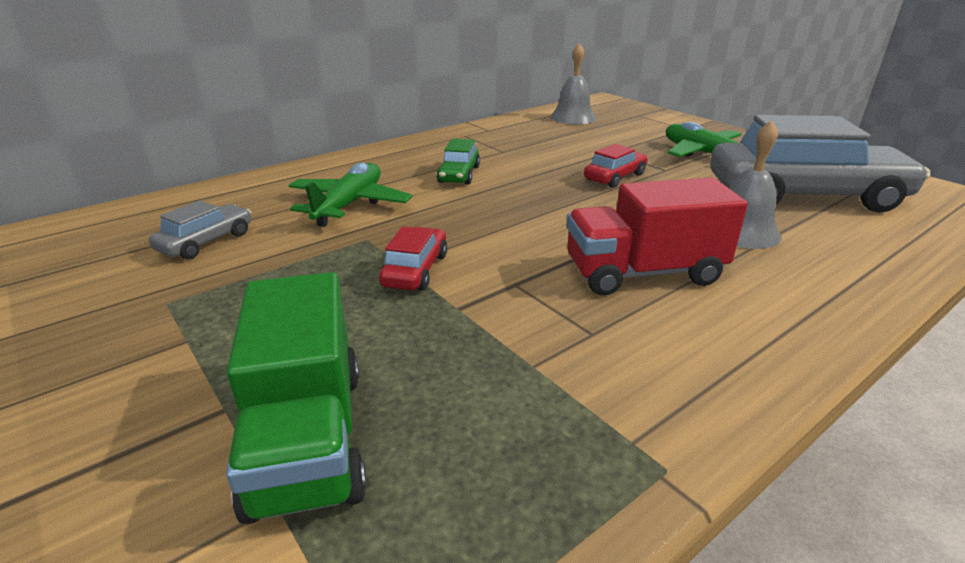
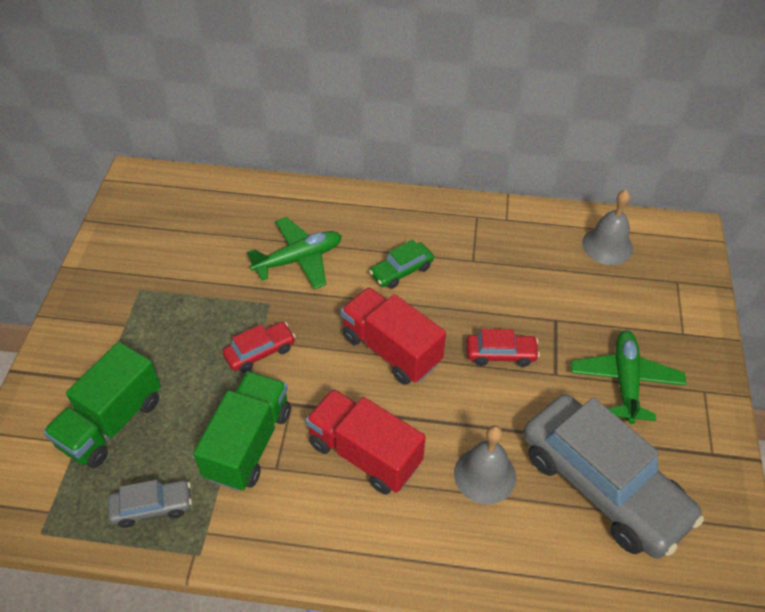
camera: 45 degrees right, 20 degrees up
(206, 242) = (197, 245): grey car -> grey car (152, 507)
(528, 335) = (248, 443): none -> green truck
(535, 211) = (391, 349): none -> red truck

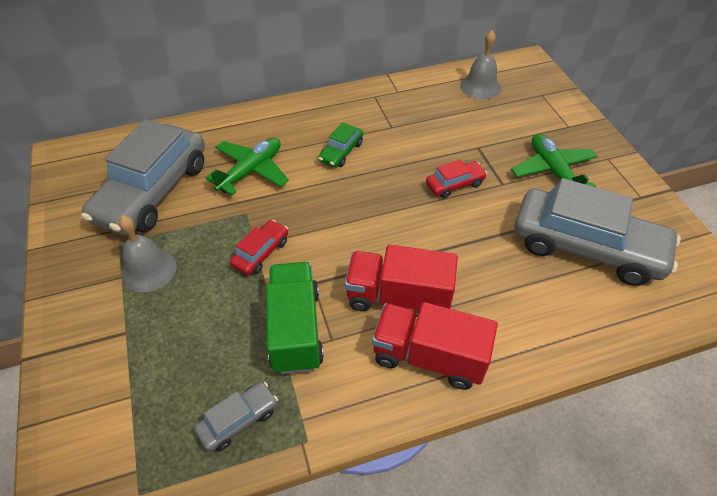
camera: 25 degrees left, 0 degrees up
(111, 423) = (156, 364): green truck -> none
(195, 247) = (153, 192): none -> grey car
(391, 349) = (369, 211): red truck -> red truck (428, 357)
(485, 475) = (500, 275): grey bell -> grey bell (149, 270)

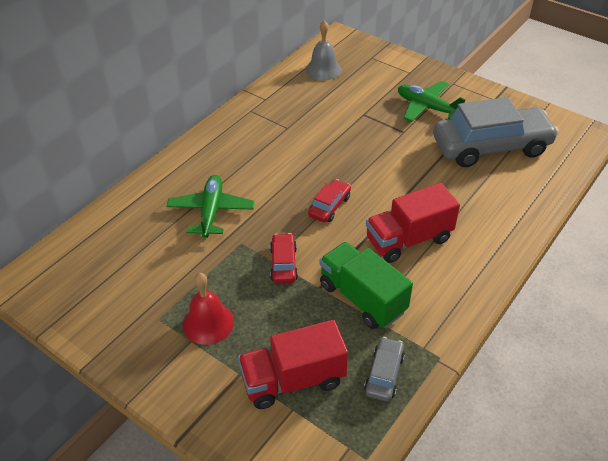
camera: 35 degrees left, 5 degrees down
(149, 270) = (208, 323): grey bell -> red bell
(153, 192) = (144, 268): grey car -> none
(341, 152) = (268, 163): green car -> none
(428, 357) = (462, 264): red truck -> red truck (293, 380)
(454, 184) = (373, 147): red car -> red car (329, 206)

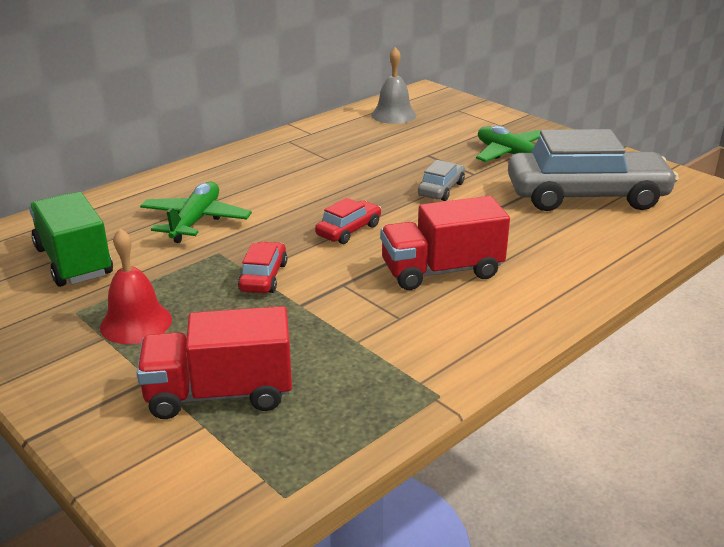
camera: 10 degrees right, 15 degrees down
(362, 298) = (354, 321): green truck -> green truck (74, 261)
(384, 374) = (351, 404): grey car -> grey car (441, 189)

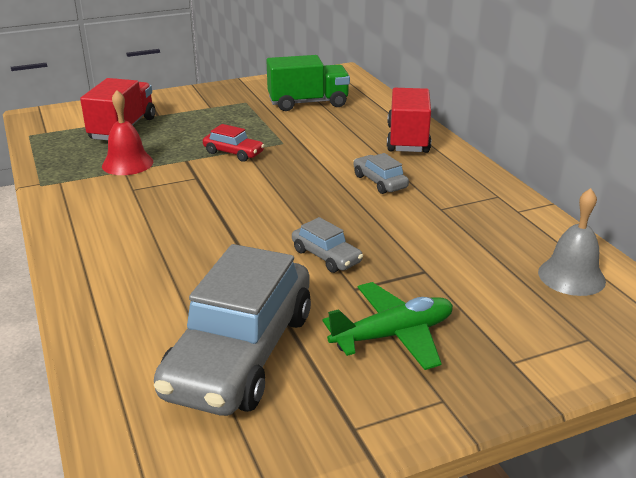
camera: 110 degrees right, 0 degrees up
(136, 323) = (216, 115): red bell -> red bell (127, 163)
(195, 221) = (339, 140): green plane -> none
(291, 187) = (380, 182): none -> grey car
(349, 230) = (276, 193): red car -> none
(441, 271) = (174, 219): red truck -> red truck (407, 139)

